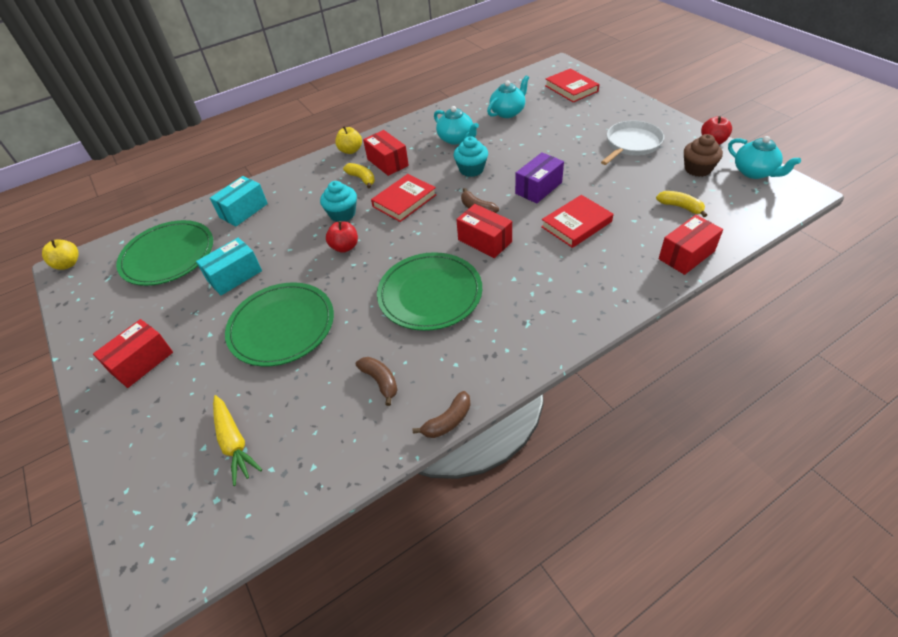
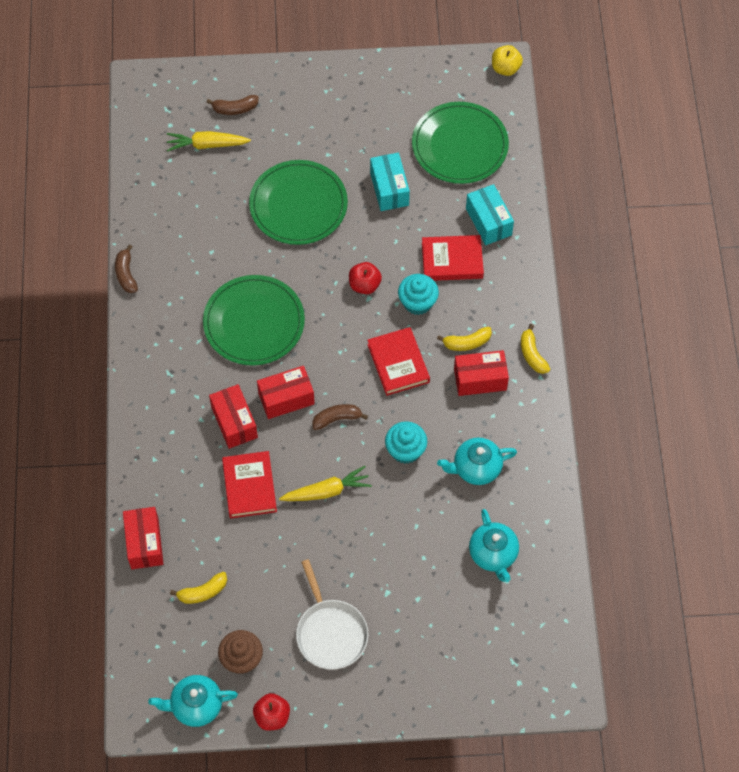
camera: 115 degrees right, 15 degrees up
(142, 362) = (330, 104): red box -> red box (234, 422)
(350, 150) = (532, 355): yellow apple -> yellow banana
(380, 381) = (191, 249): brown banana -> brown banana (235, 109)
(538, 188) = (326, 491): purple box -> yellow carrot
(571, 88) = (495, 661): red book -> red book (452, 260)

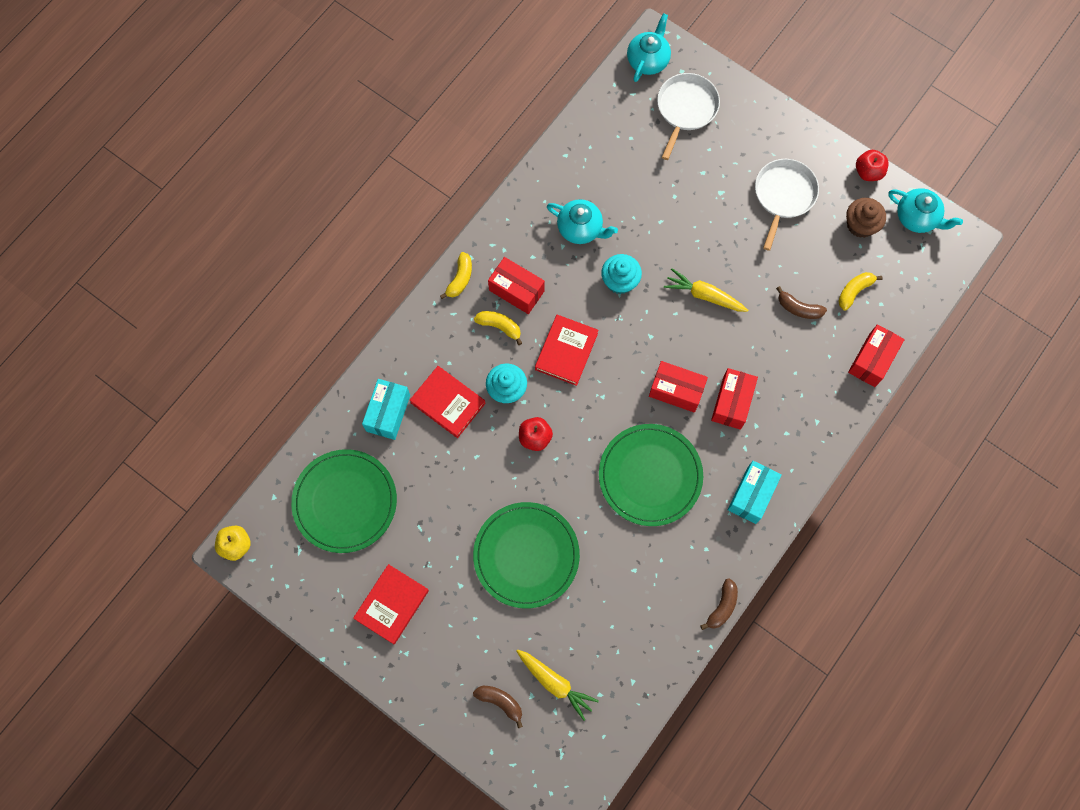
camera: 140 degrees left, 10 degrees up
(203, 592) = (854, 291): yellow banana -> yellow banana turned 60 degrees counterclockwise
(249, 486) = (759, 343): red book -> red book (392, 604)
(337, 419) = (650, 344): brown banana -> brown banana (798, 308)
(389, 189) = (439, 508): turquoise box -> turquoise box (751, 495)
(483, 647) = (686, 109): none -> white pan
(493, 554) = (623, 161): turquoise teapot -> turquoise teapot (648, 60)

